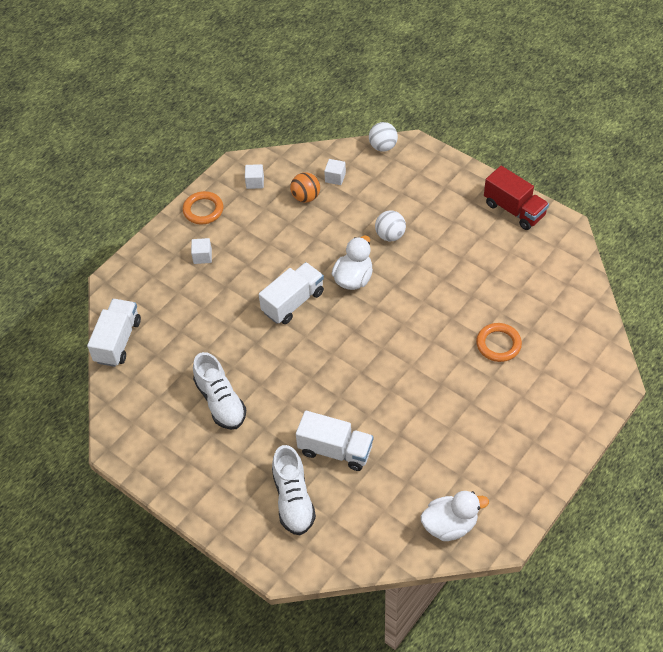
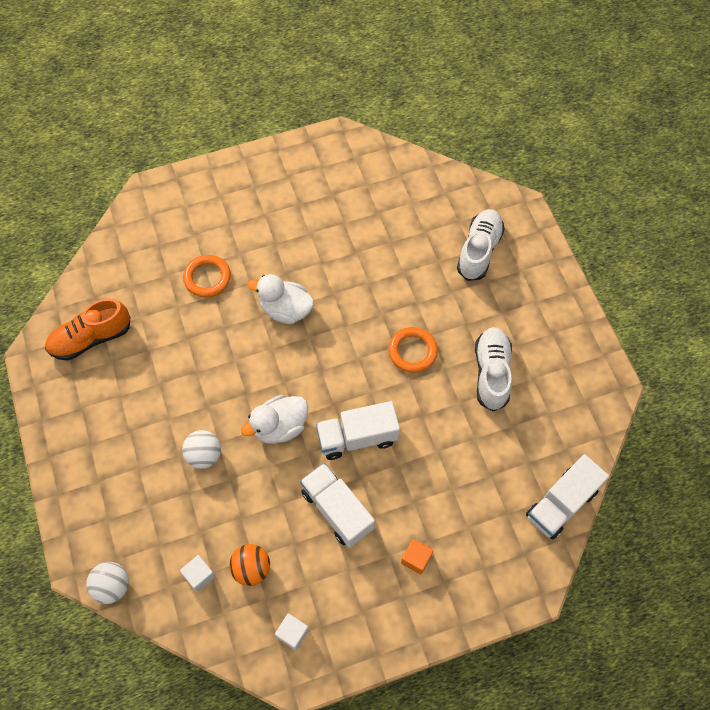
camera: 150 degrees left, 10 degrees up
(202, 256) = (416, 559): white cube -> orange cube
(203, 210) = (377, 629): orange ring -> orange ring (412, 351)
(335, 450) = (417, 270): white truck -> white truck (337, 510)
(450, 525) = (370, 165): white duck -> white duck (286, 310)
(514, 210) = (60, 405): red truck -> none
(539, 257) = (91, 338): none -> orange shoe

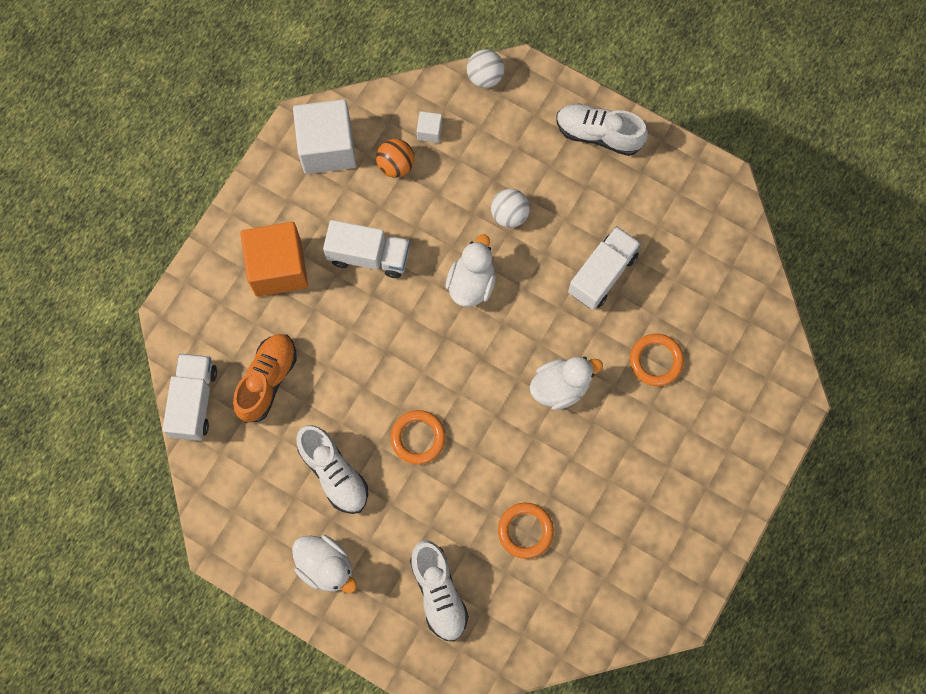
camera: 140 degrees right, 10 degrees up
(79, 462) = (598, 134): none -> white shoe
(91, 338) = (695, 230): orange shoe -> orange shoe (267, 380)
(292, 633) = (327, 147): white cube -> white cube, size x2.35
(357, 437) = (401, 325): white truck -> white truck (602, 274)
(391, 244) = (525, 531): none -> orange ring
(416, 559) = (278, 268): orange cube -> orange cube, size x2.35
(543, 319) = (326, 566): none -> white duck

